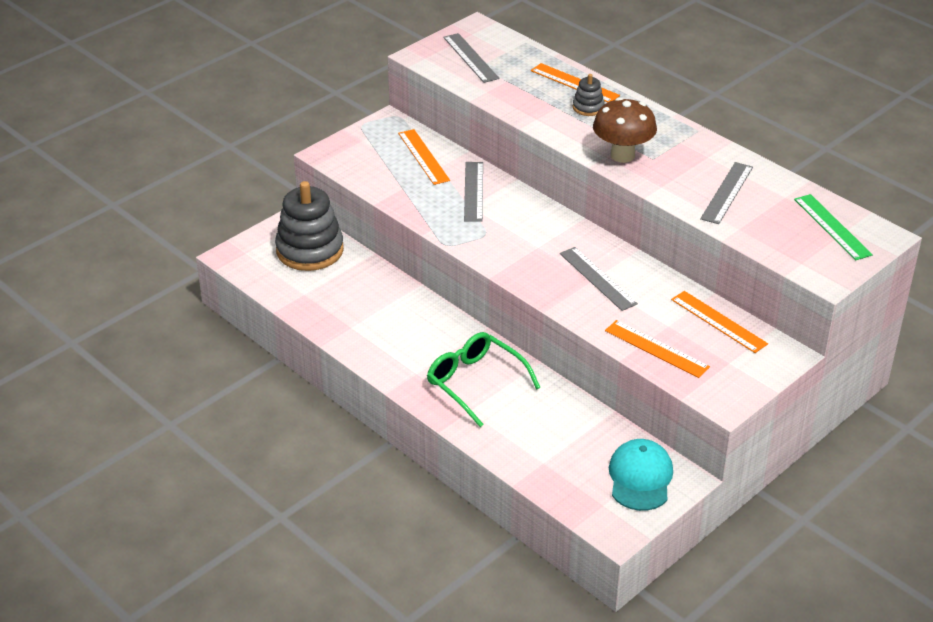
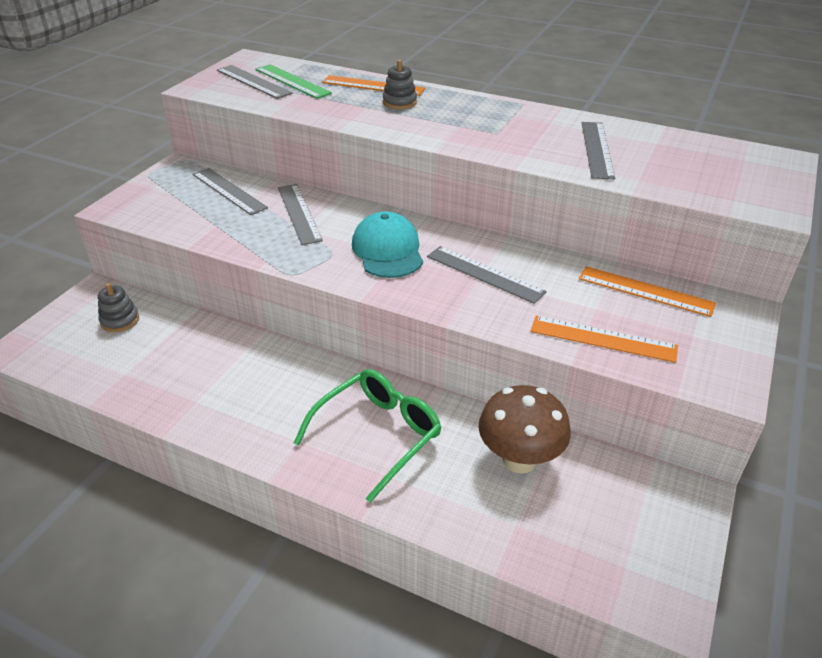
camera: 20 degrees left, 0 degrees up
(310, 250) = (120, 320): grey stacking toy -> grey stacking toy, size x0.46
(423, 156) = (229, 191): orange ruler -> grey ruler
(475, 383) = (378, 435): green glasses -> green glasses turned 105 degrees clockwise
(622, 155) = (463, 135): brown mushroom -> brown mushroom (519, 459)
(640, 478) = (644, 510): turquoise cap -> turquoise cap (388, 250)
(832, 227) = (728, 160): green ruler -> green ruler (292, 81)

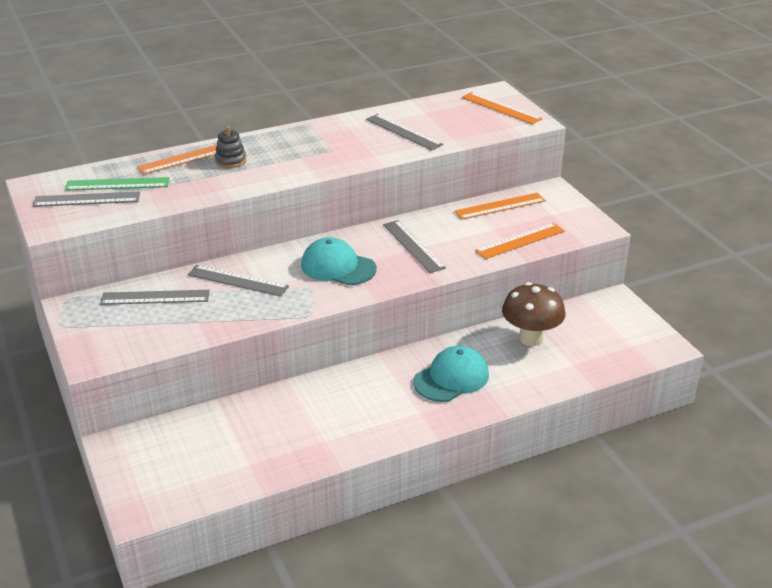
camera: 50 degrees left, 5 degrees down
(120, 320) = (177, 444): grey stacking toy -> none
(378, 435) = (451, 378): green glasses -> turquoise cap
(484, 274) = (413, 246): grey ruler -> grey ruler turned 75 degrees clockwise
(757, 177) = (501, 108): none -> orange ruler

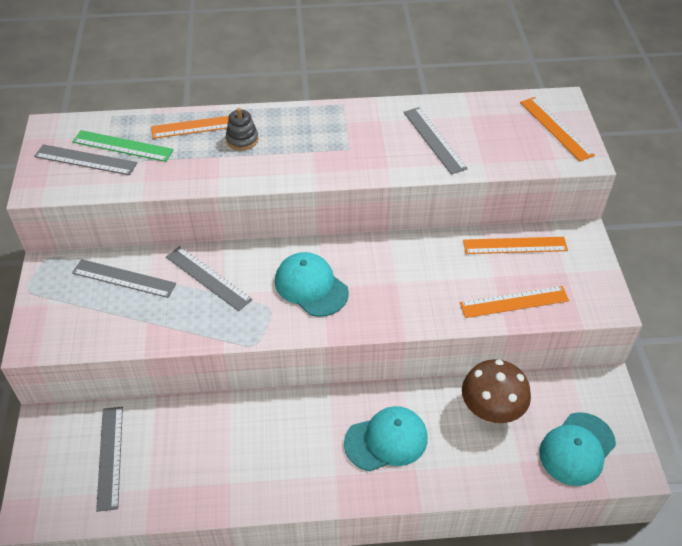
camera: 20 degrees right, 15 degrees up
(413, 246) = (398, 278): grey ruler -> grey ruler (110, 457)
(615, 345) = (577, 449): none -> turquoise cap

